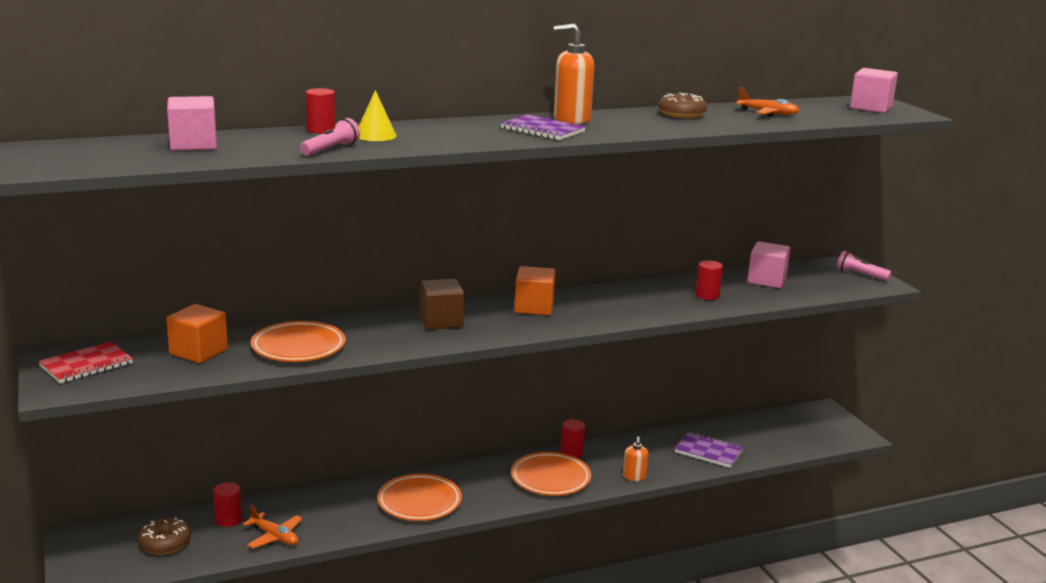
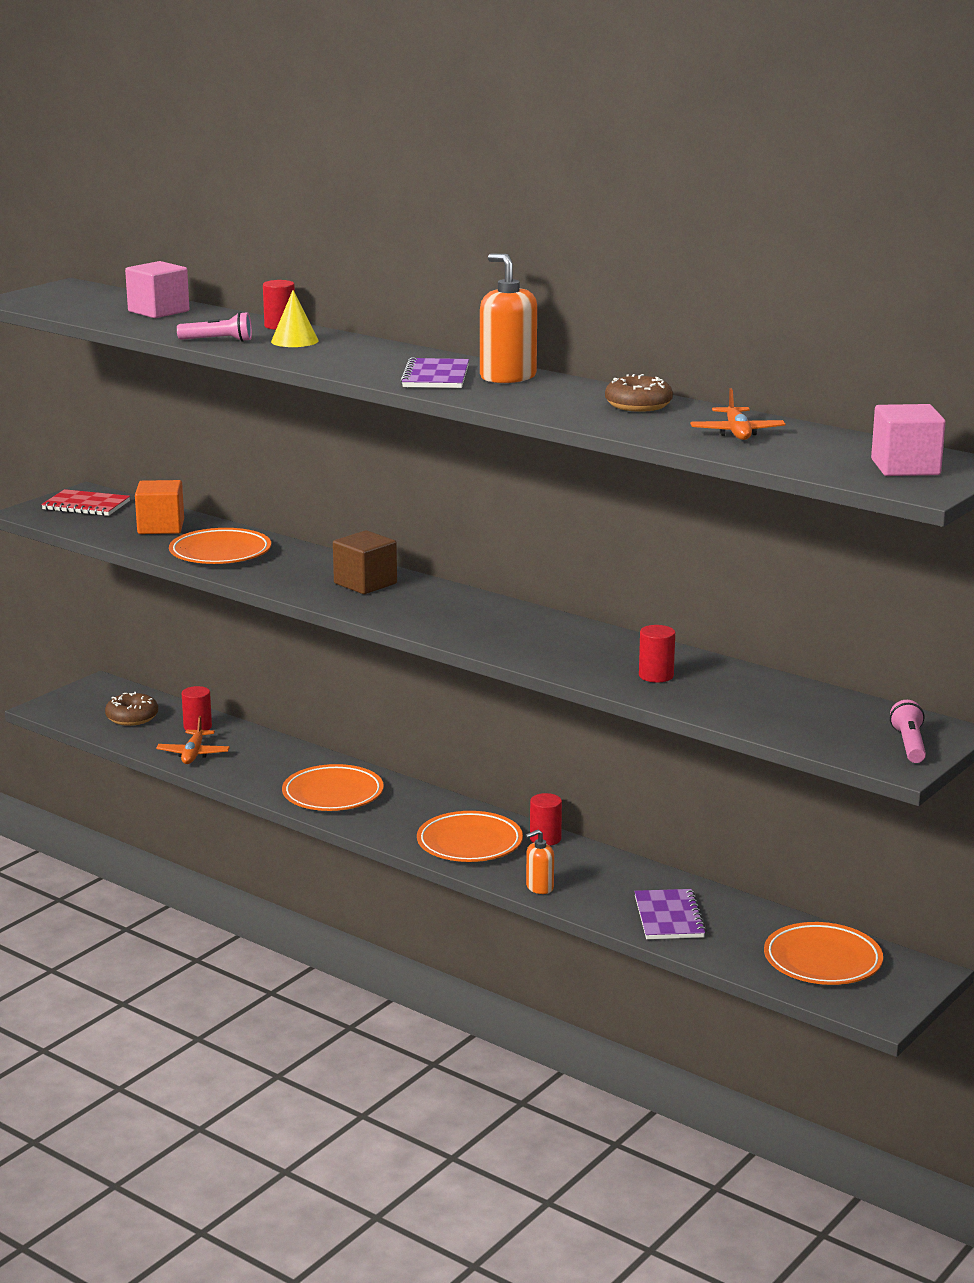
camera: 60 degrees right, 0 degrees up
(534, 307) = (468, 609): orange cube -> none
(766, 280) = (773, 696): pink cube -> none
(793, 429) = (822, 961): none -> orange plate

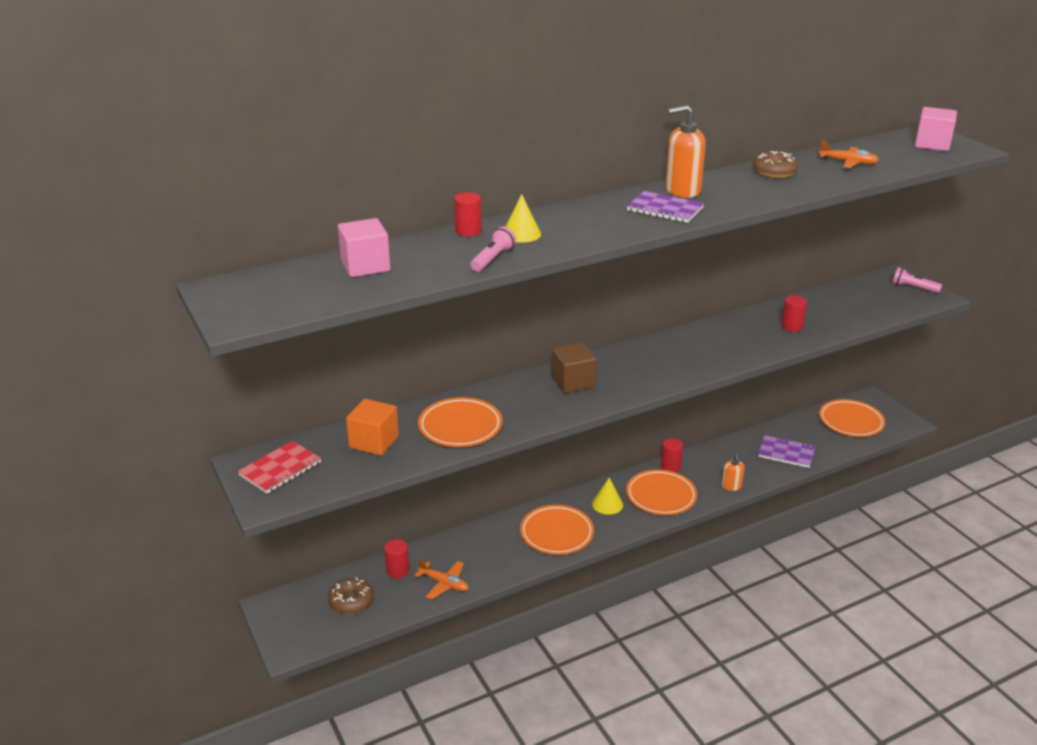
camera: 65 degrees left, 10 degrees up
(419, 813) = (607, 504): none -> yellow cone

